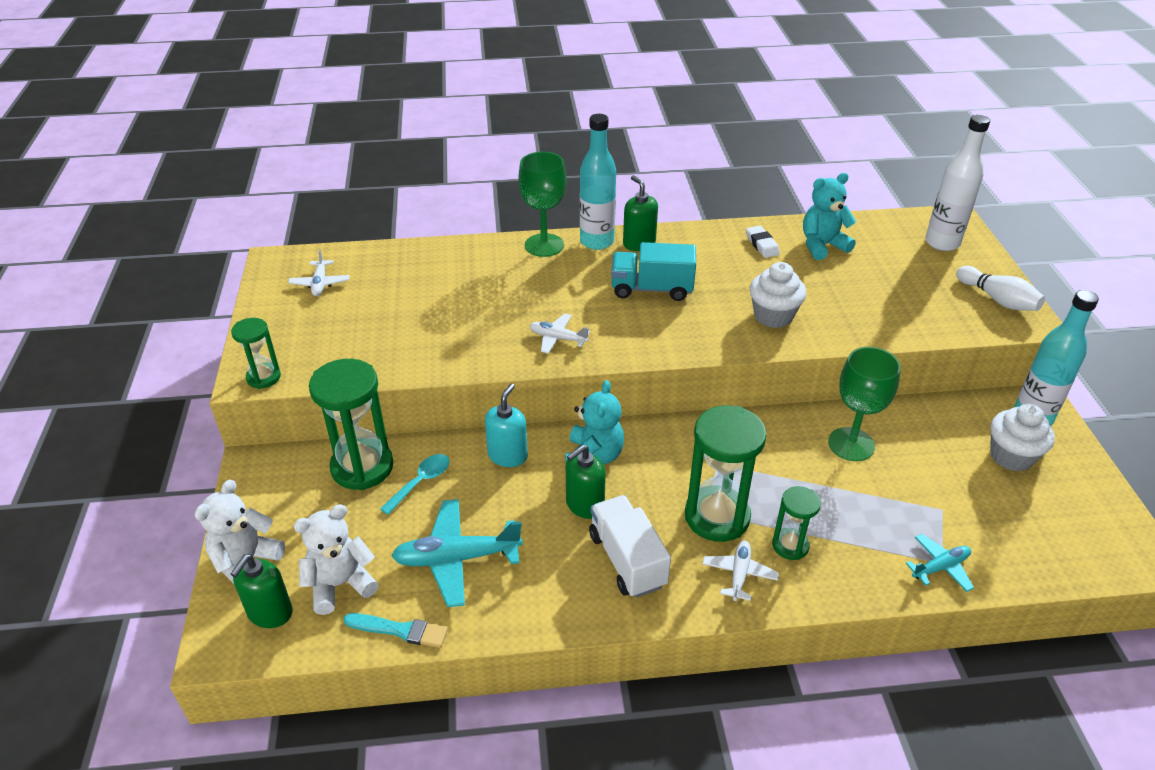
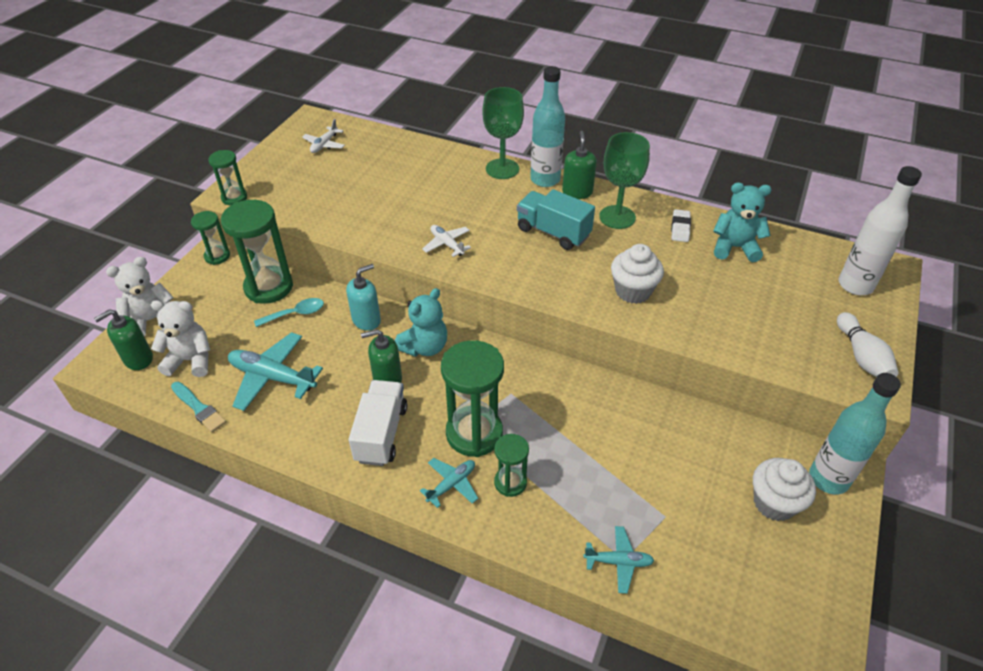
camera: 30 degrees right, 5 degrees up
(264, 459) = (217, 256): none -> green hourglass
(739, 574) = (451, 484): white plane -> turquoise plane
(851, 444) = (635, 427): green goblet -> green goblet (617, 217)

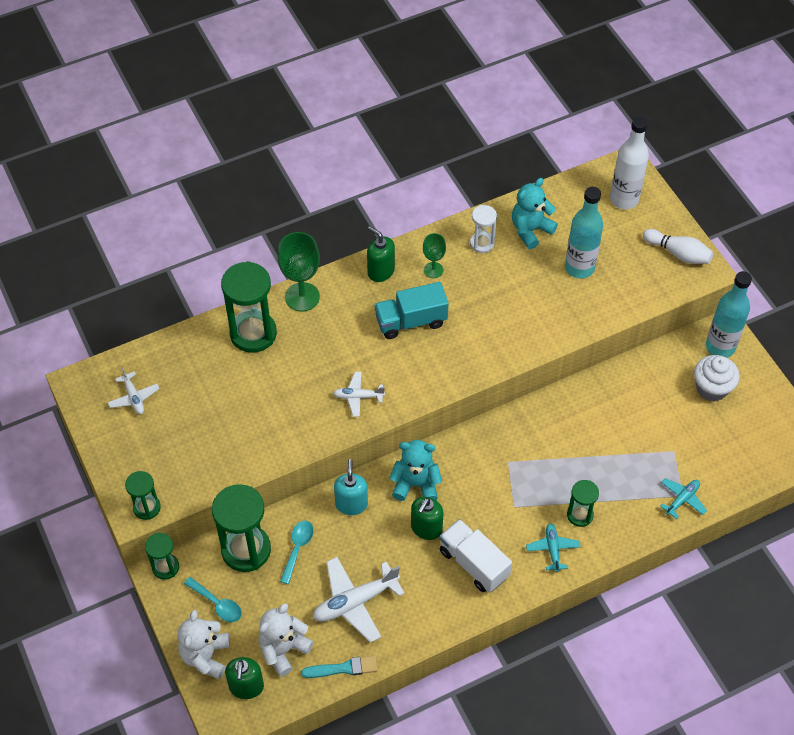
camera: 50 degrees left, 10 degrees up
(205, 300) = (217, 604): none -> turquoise spoon
(272, 377) = (355, 602): turquoise plane -> white plane
(424, 347) = (416, 484): turquoise teddy bear -> turquoise teddy bear turned 75 degrees counterclockwise
(474, 433) = (523, 507): green hourglass -> green hourglass (253, 333)
(545, 179) = (344, 279): turquoise bottle -> turquoise bottle (579, 267)
(617, 217) = (433, 270): green goblet -> green goblet, size x0.57
(633, 291) = (515, 322): white cupcake -> none
(680, 228) = (482, 243): white eraser -> white hourglass

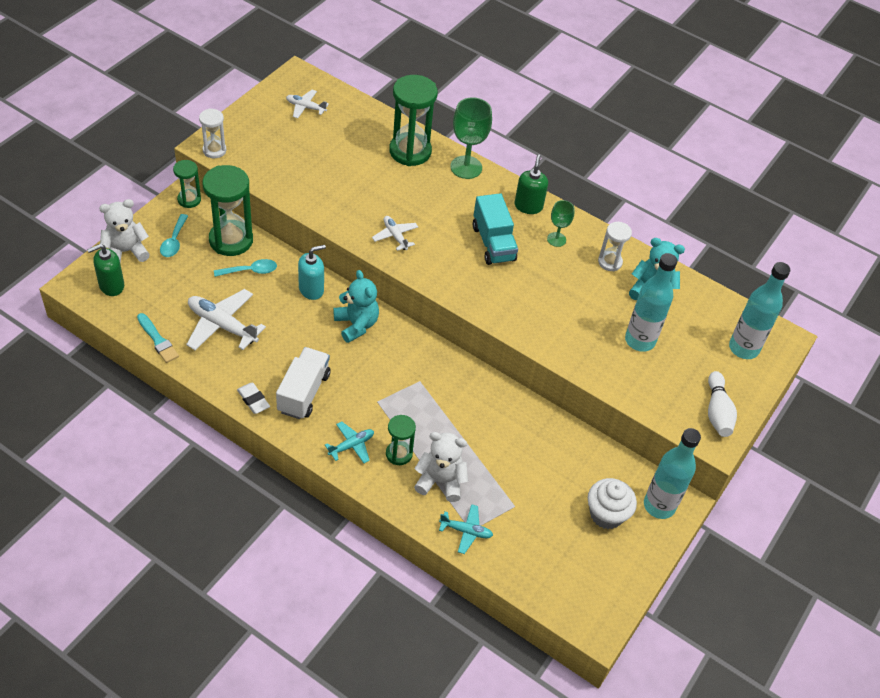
camera: 55 degrees right, 5 degrees down
(134, 397) = (305, 107): white plane -> white plane turned 75 degrees clockwise
(147, 507) = (214, 150): green hourglass -> white hourglass
(283, 649) = (155, 296): white teddy bear -> white teddy bear (440, 481)
(411, 321) = (493, 243): turquoise truck -> turquoise truck turned 150 degrees counterclockwise
(426, 528) = (318, 347): green soap dispenser -> none
(461, 610) = (253, 400): none -> white eraser
(624, 199) = (743, 348): white bottle -> turquoise bottle

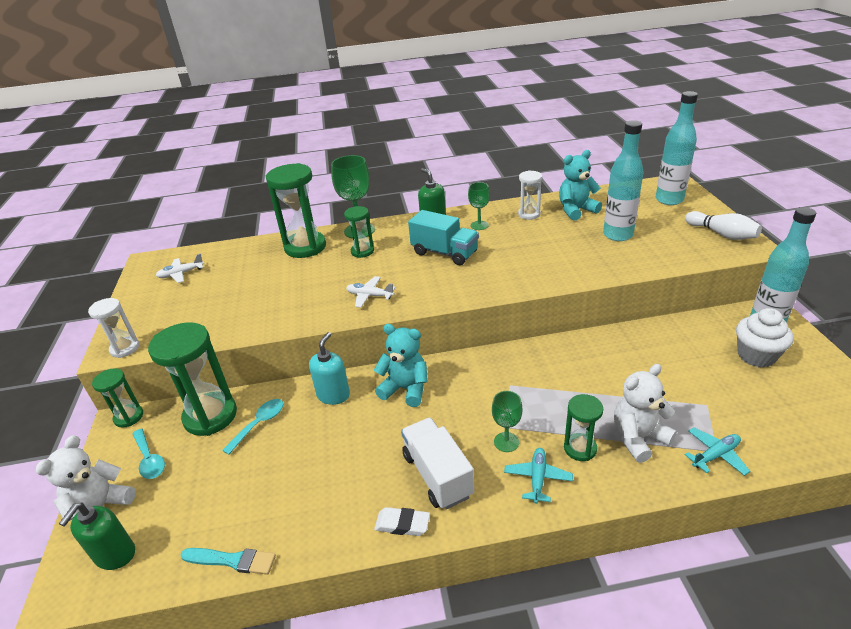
camera: 35 degrees left, 15 degrees down
(222, 325) = (287, 488): white plane -> none
(365, 411) = (506, 442): none -> green goblet
(441, 191) = (362, 251): none -> green hourglass

